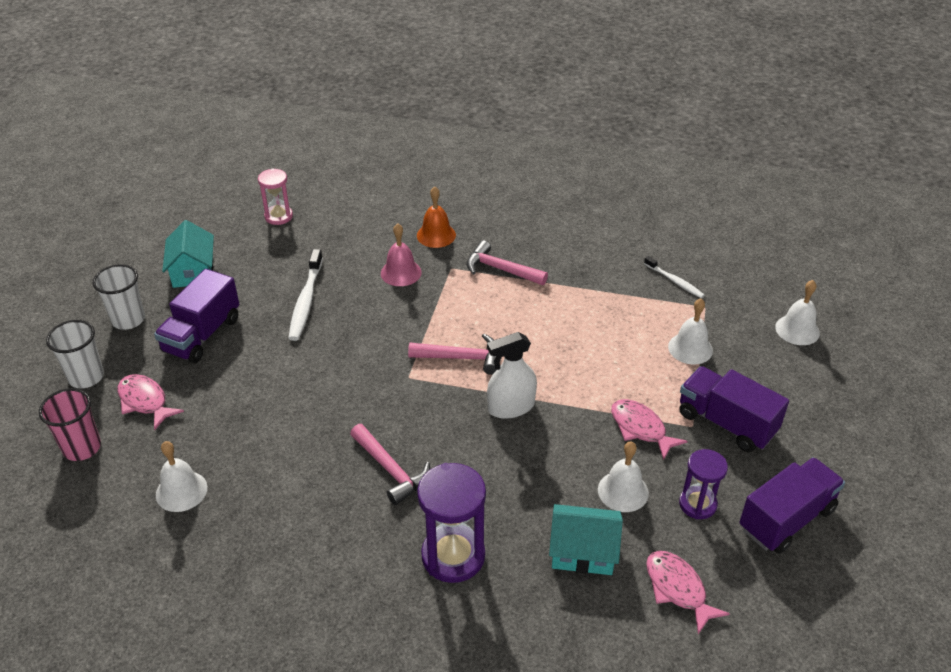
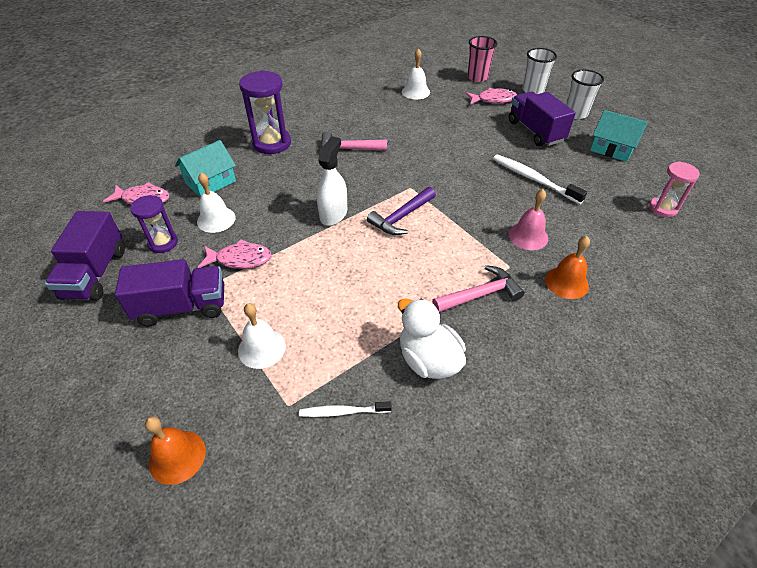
camera: 130 degrees right, 5 degrees up
(461, 358) = (401, 217): pink hammer -> purple hammer
(590, 266) = (428, 360): none -> white duck
(797, 330) = (177, 456): white bell -> orange bell

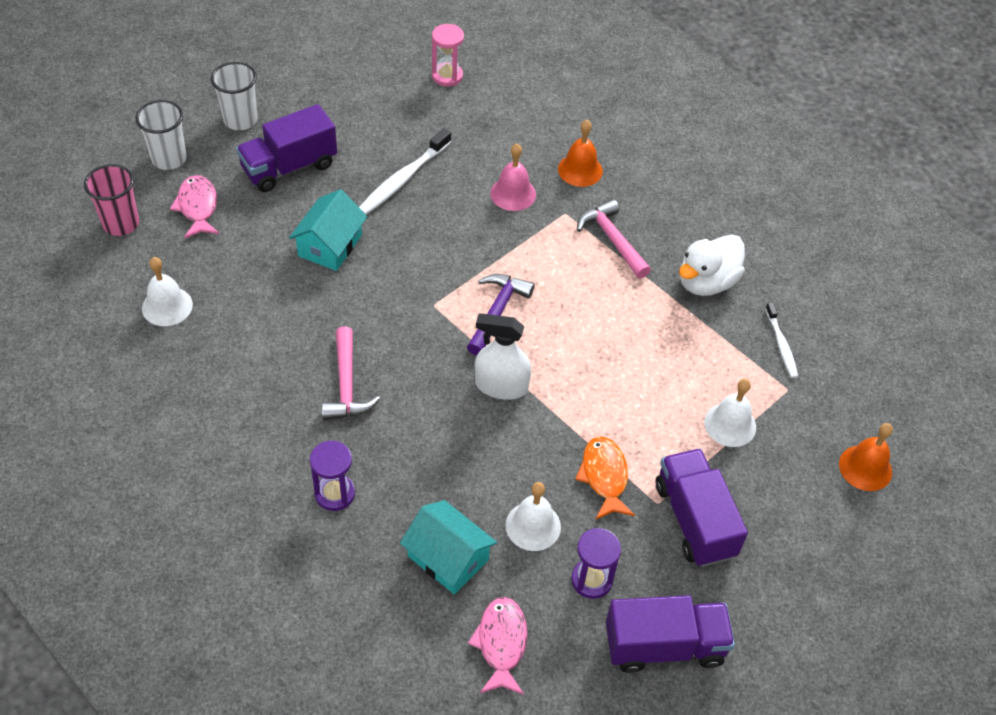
camera: 100 degrees left, 5 degrees up
(240, 259) = (604, 476): pink fish -> orange fish
(272, 143) = (335, 494): purple hourglass -> purple hourglass, size x0.62
(401, 217) = (497, 312): purple hammer -> purple hammer turned 105 degrees counterclockwise
(612, 148) = (329, 97): turquoise house -> turquoise house (330, 245)

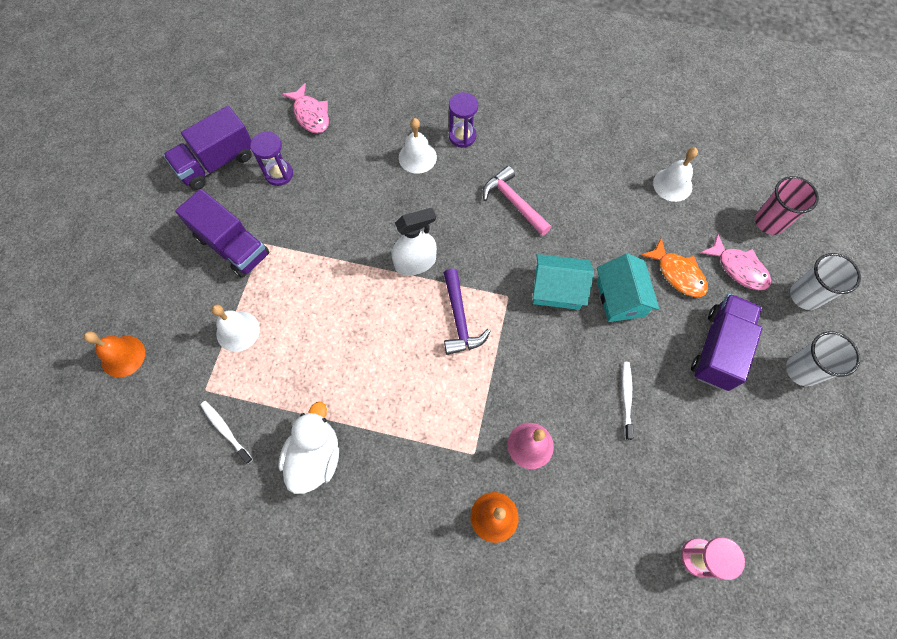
camera: 150 degrees right, 15 degrees up
(403, 179) = (626, 398): white toothbrush -> white toothbrush, size x0.61
(448, 558) = (370, 139): turquoise house -> turquoise house (557, 289)
(533, 526) = (333, 184): white bell -> white bell (417, 157)
(604, 476) = (307, 240): orange fish -> orange fish (678, 274)
(612, 240) = (417, 451): pink hammer -> none

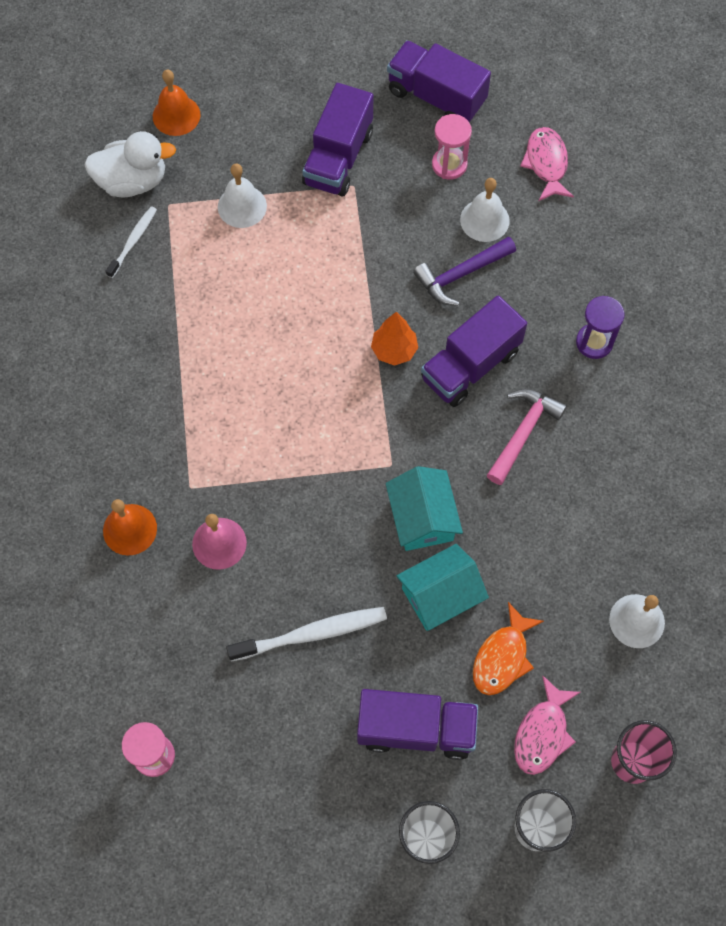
camera: 70 degrees right, 0 degrees up
(279, 174) = (449, 164): purple hourglass -> pink hourglass
(310, 115) = (546, 163): pink fish -> pink fish turned 135 degrees clockwise
(315, 457) = (134, 334): white duck -> white duck (132, 181)
(415, 262) = (394, 350): white spray bottle -> orange tree
(417, 157) = (539, 302): white bell -> white bell (484, 220)
(448, 217) = (470, 365): none -> purple truck
(459, 319) = (341, 422): purple hammer -> purple hammer (461, 274)
(626, 398) = (311, 634): white toothbrush -> white toothbrush, size x1.65

